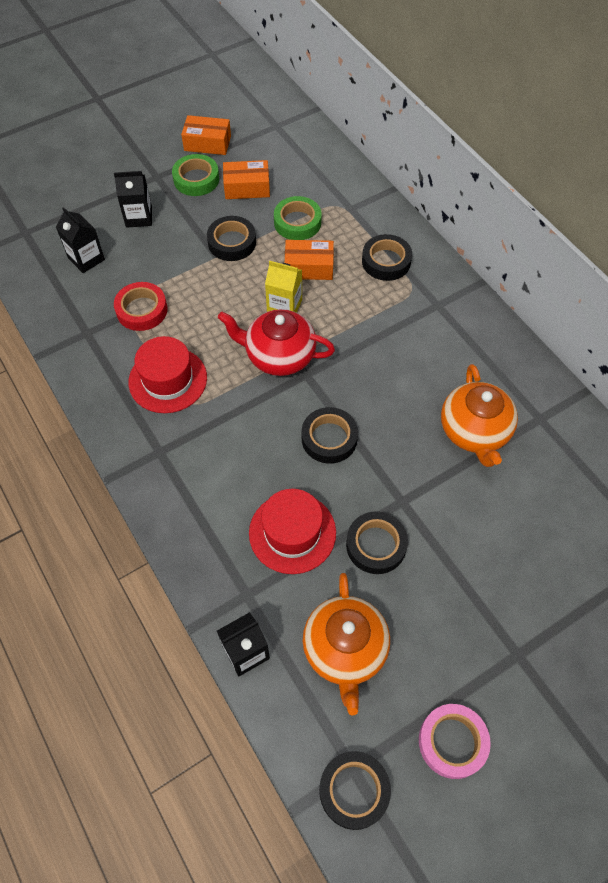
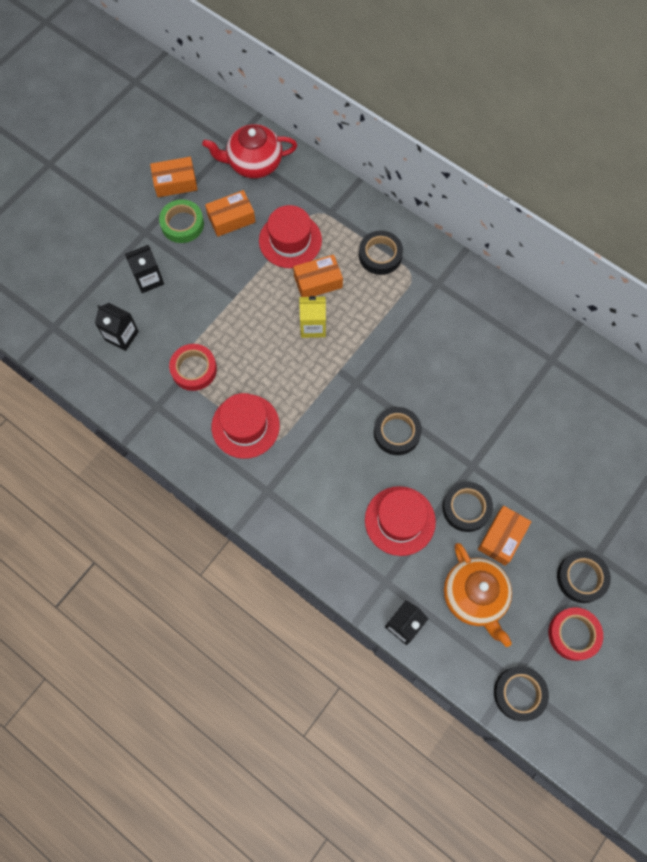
camera: 20 degrees left, 10 degrees up
(232, 242) = (242, 278): black tape -> black tape (581, 578)
(279, 356) = (327, 373): red teapot -> red teapot (254, 163)
(297, 222) = (290, 240): green tape -> red hat
(405, 593) = (502, 538): none -> orange box
(452, 742) = (573, 634): pink tape -> red tape
(474, 431) = (506, 388): orange teapot -> none

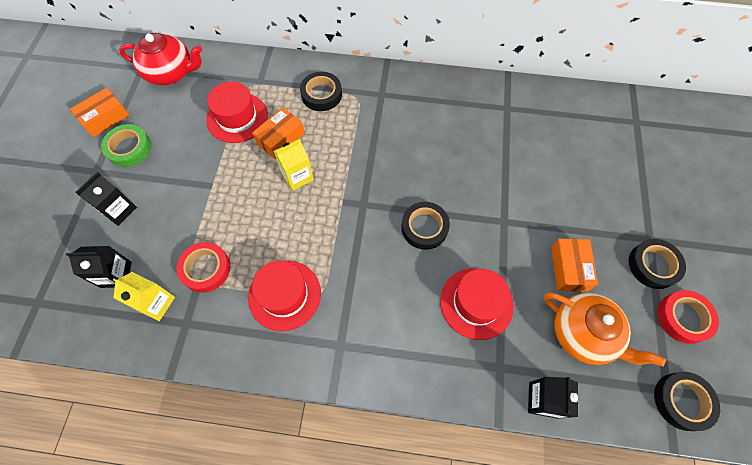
camera: 30 degrees left, 5 degrees down
(142, 377) = (156, 303): none -> yellow carton
(231, 218) = (174, 124): orange box -> none
(254, 163) = (171, 73): red teapot -> red teapot turned 135 degrees counterclockwise
(466, 508) = (523, 260): black tape -> none

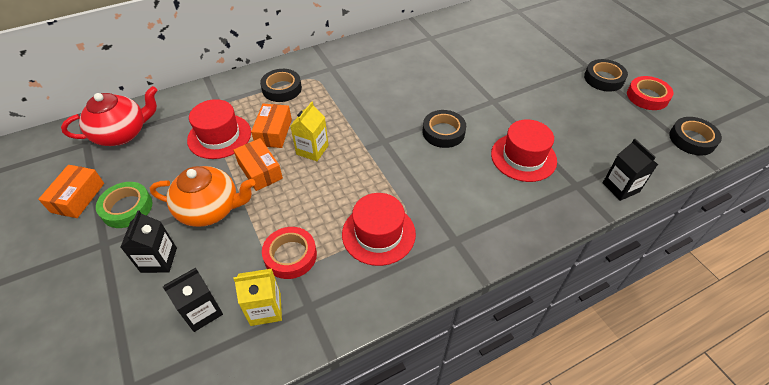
camera: 35 degrees left, 15 degrees down
(569, 268) = (559, 106): orange box -> orange box (260, 171)
(583, 334) = (604, 136): orange teapot -> orange teapot (210, 209)

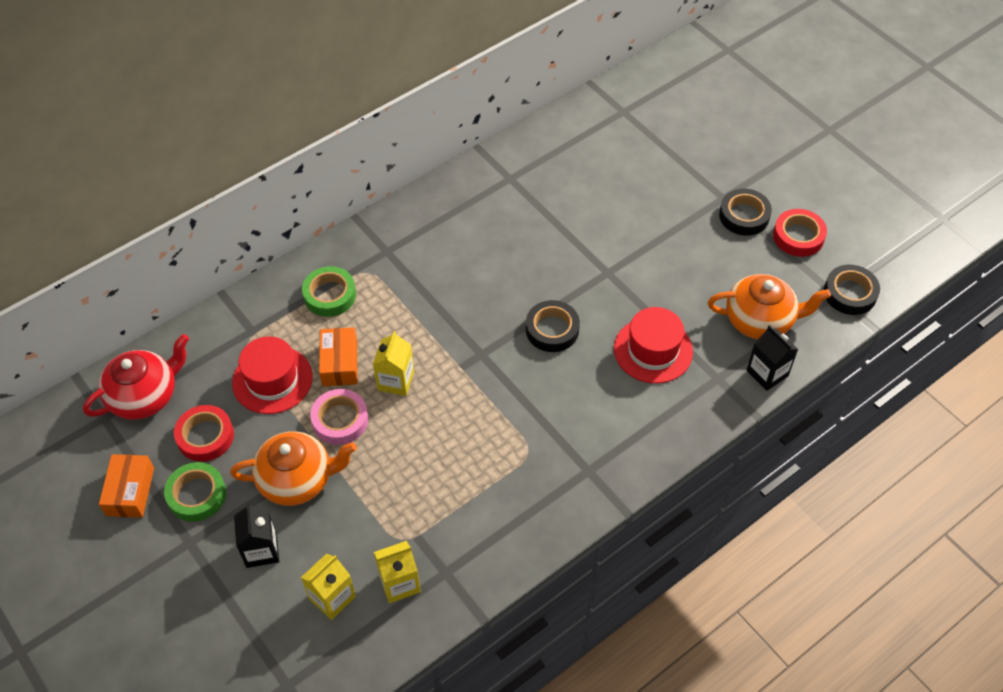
camera: 10 degrees left, 5 degrees up
(202, 311) = (332, 597): black carton -> yellow carton
(260, 171) = (340, 420): orange box -> pink tape
(282, 89) = (330, 295): black tape -> green tape
(290, 255) = (409, 520): red tape -> red tape (205, 436)
(378, 234) = (501, 477): red hat -> none
(615, 148) = (760, 320): none -> orange teapot

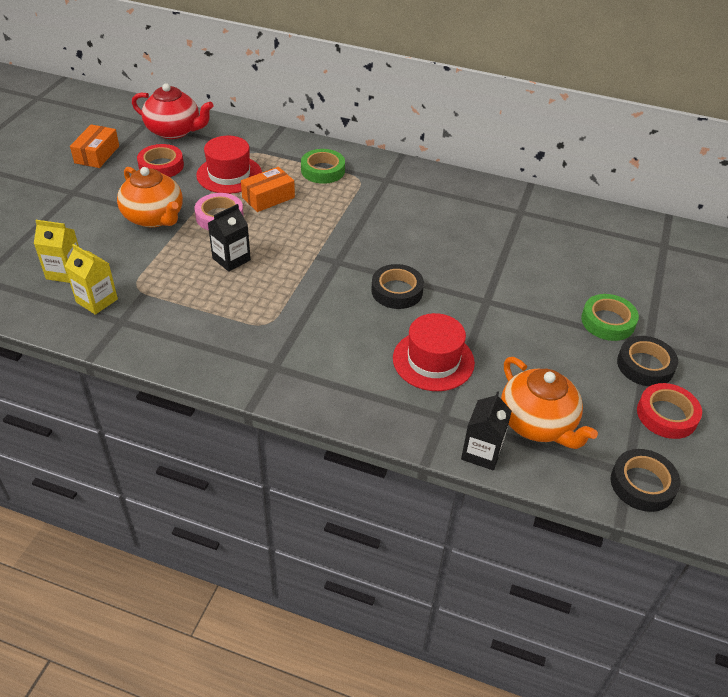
camera: 55 degrees right, 10 degrees down
(130, 492) = (97, 154): orange box -> orange box turned 45 degrees counterclockwise
(197, 495) = (112, 180): green tape -> green tape (607, 321)
(261, 550) = (85, 224): black carton -> black carton (231, 259)
(395, 381) = (275, 229): yellow carton -> none

